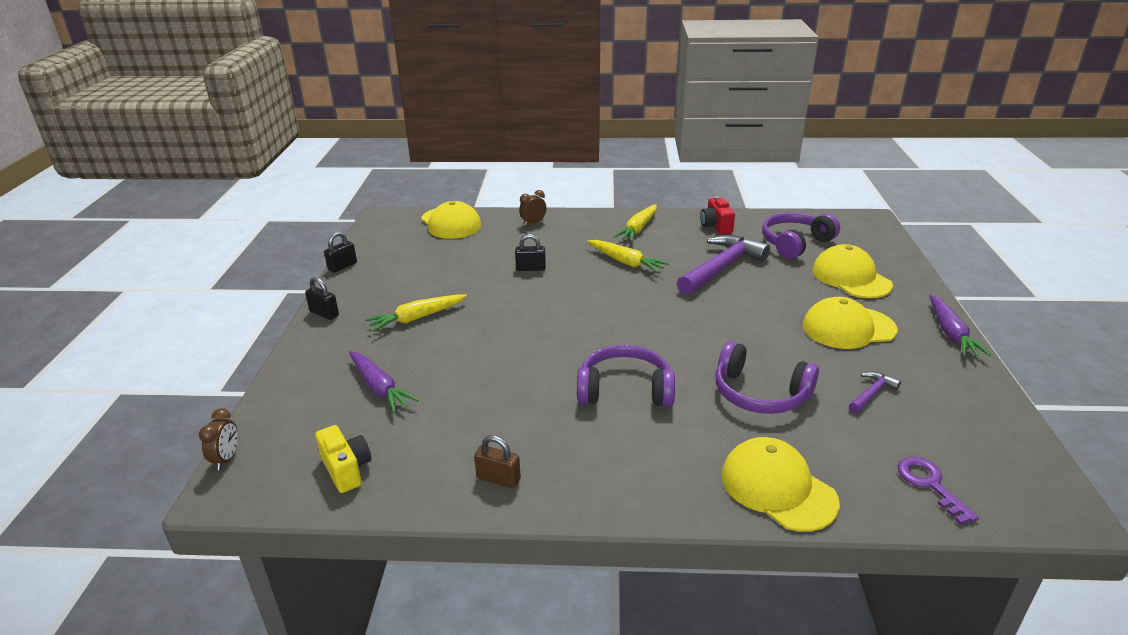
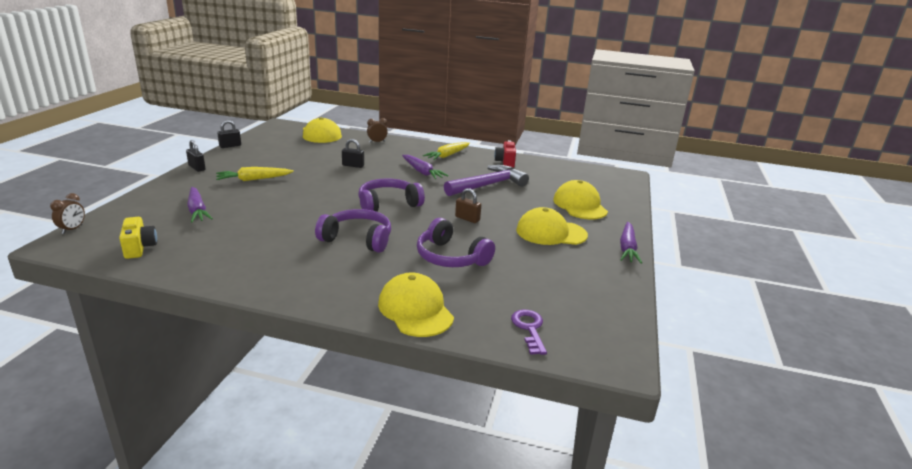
camera: 10 degrees right, 5 degrees down
(498, 479) = (230, 270): brown padlock -> brown padlock (467, 219)
(626, 262) = (422, 172): yellow carrot -> purple carrot
(795, 243) = (555, 180): purple headphones -> purple headphones (388, 204)
(872, 393) = (534, 271): purple hammer -> none

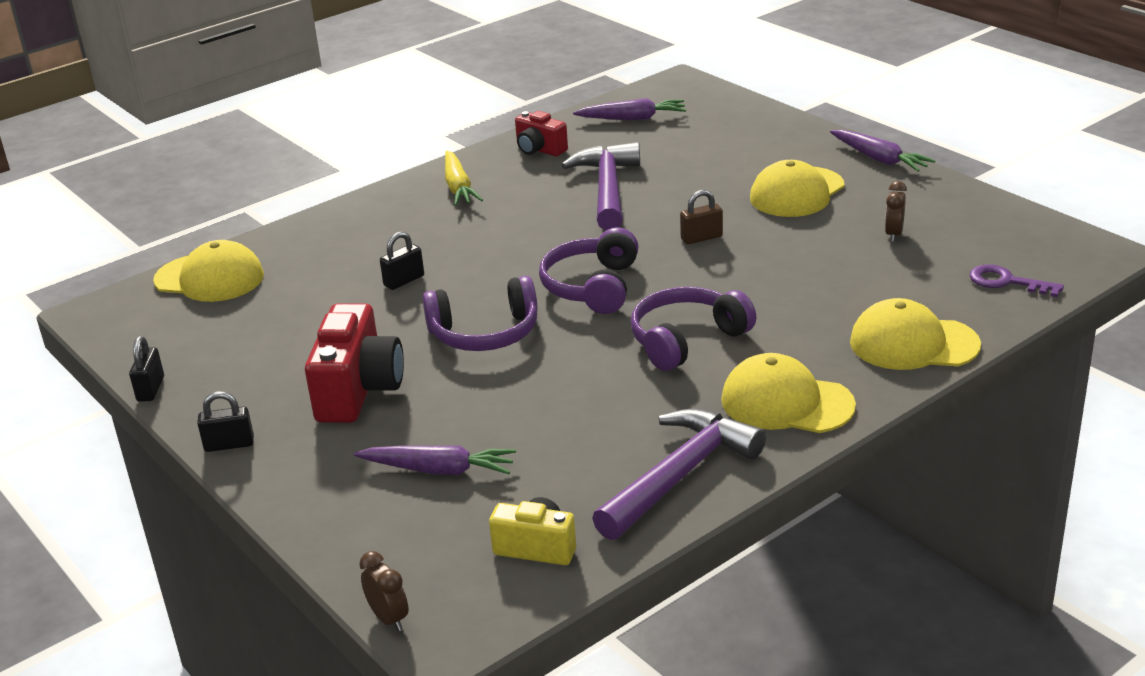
camera: 50 degrees left, 5 degrees up
(221, 268) = (680, 475): none -> purple hammer
(253, 179) = (358, 390): yellow carrot -> red camera
(377, 142) = (321, 233): brown clock -> brown clock (893, 234)
(422, 172) = (501, 227): purple carrot -> purple carrot (632, 118)
(450, 257) = (802, 283): purple headphones -> purple headphones (485, 333)
(579, 205) = (738, 146): yellow cap -> yellow cap (786, 403)

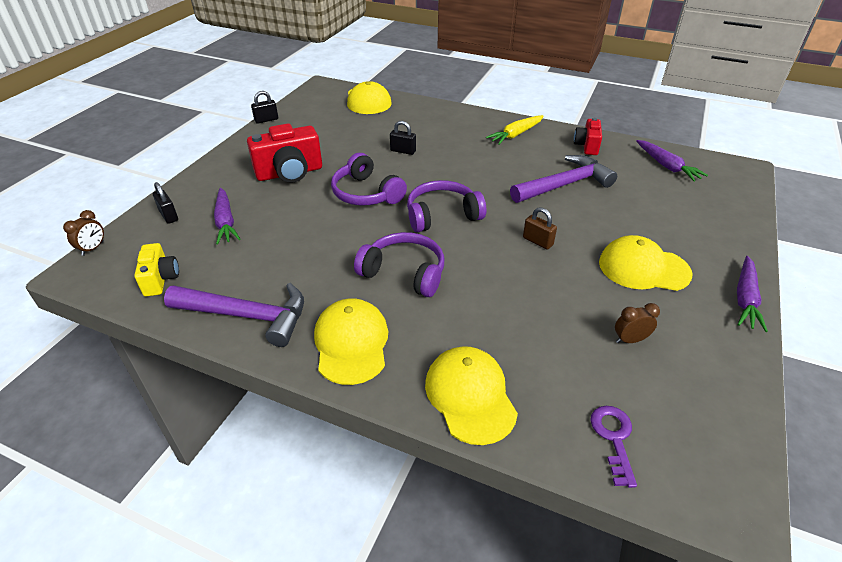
camera: 60 degrees right, 10 degrees up
(229, 444) = (228, 154): black padlock -> black padlock (168, 216)

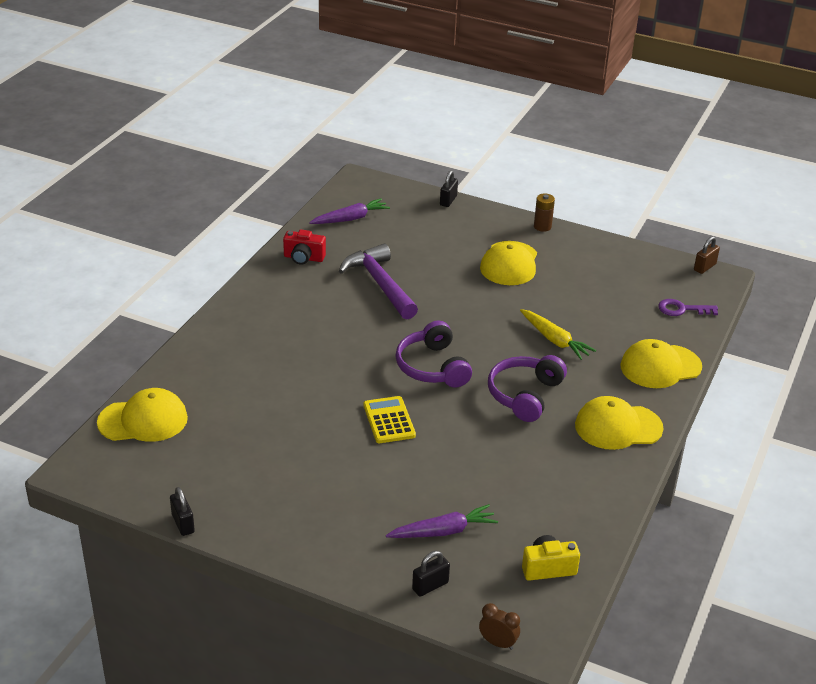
camera: 90 degrees left, 5 degrees down
(247, 316) = (594, 494): purple hammer -> none
(289, 173) = (338, 486): red camera -> none
(366, 193) = (389, 420): purple headphones -> yellow calculator
(403, 151) = (296, 390): black padlock -> black padlock (448, 200)
(515, 134) = (269, 302): yellow carrot -> yellow carrot (554, 340)
(537, 241) = (474, 313): brown padlock -> brown padlock (704, 267)
(630, 340) = (593, 286): brown clock -> none
(745, 299) = (542, 227): purple carrot -> brown battery

